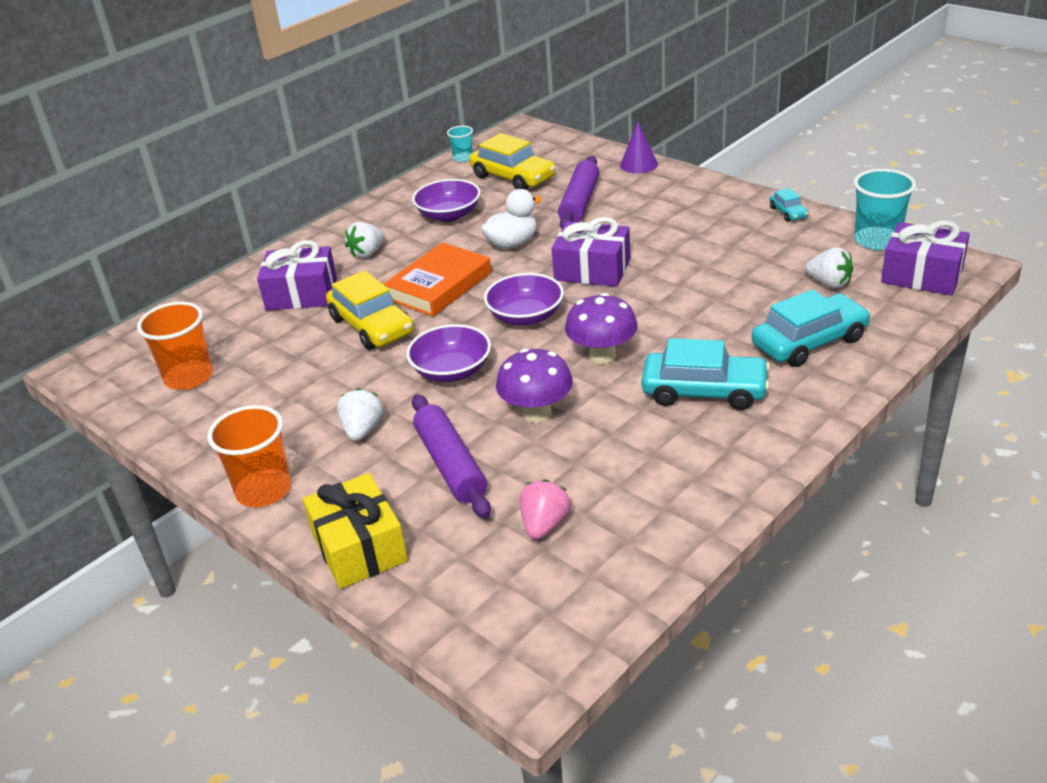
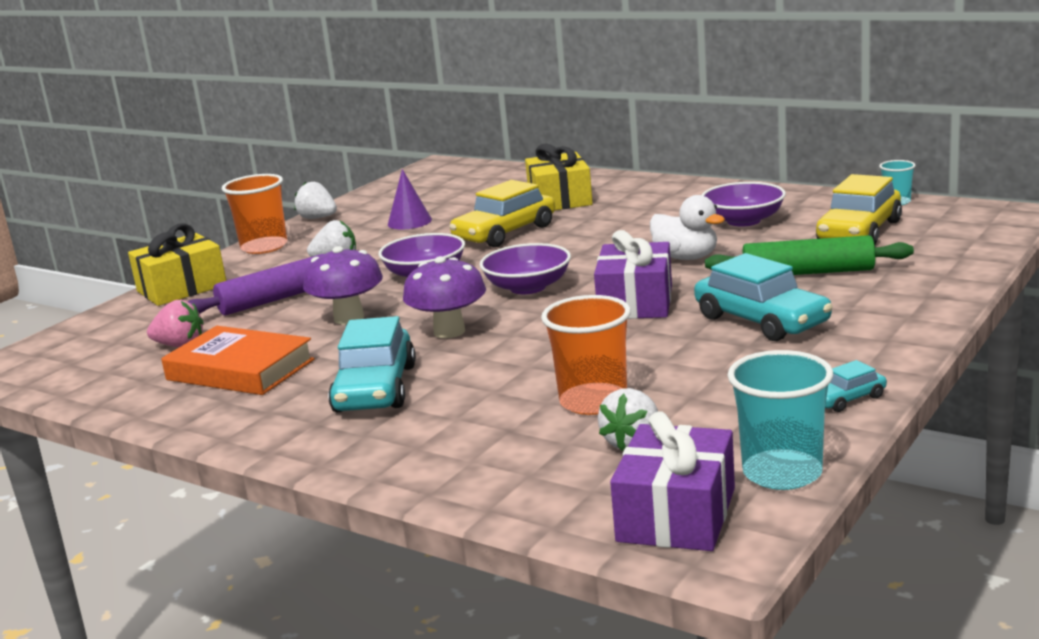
camera: 80 degrees right, 15 degrees down
(189, 377) = (423, 195): orange cup -> orange cup (593, 401)
(302, 294) = (560, 199): purple gift -> yellow gift
(367, 253) = (644, 206): white strawberry -> white strawberry (318, 218)
(439, 286) = (584, 243): orange book -> orange book (240, 370)
(579, 202) = (808, 272): purple rolling pin -> green rolling pin
(638, 164) = (947, 288): purple cone -> purple cone (409, 222)
(809, 342) = (478, 439): turquoise car -> turquoise car (761, 320)

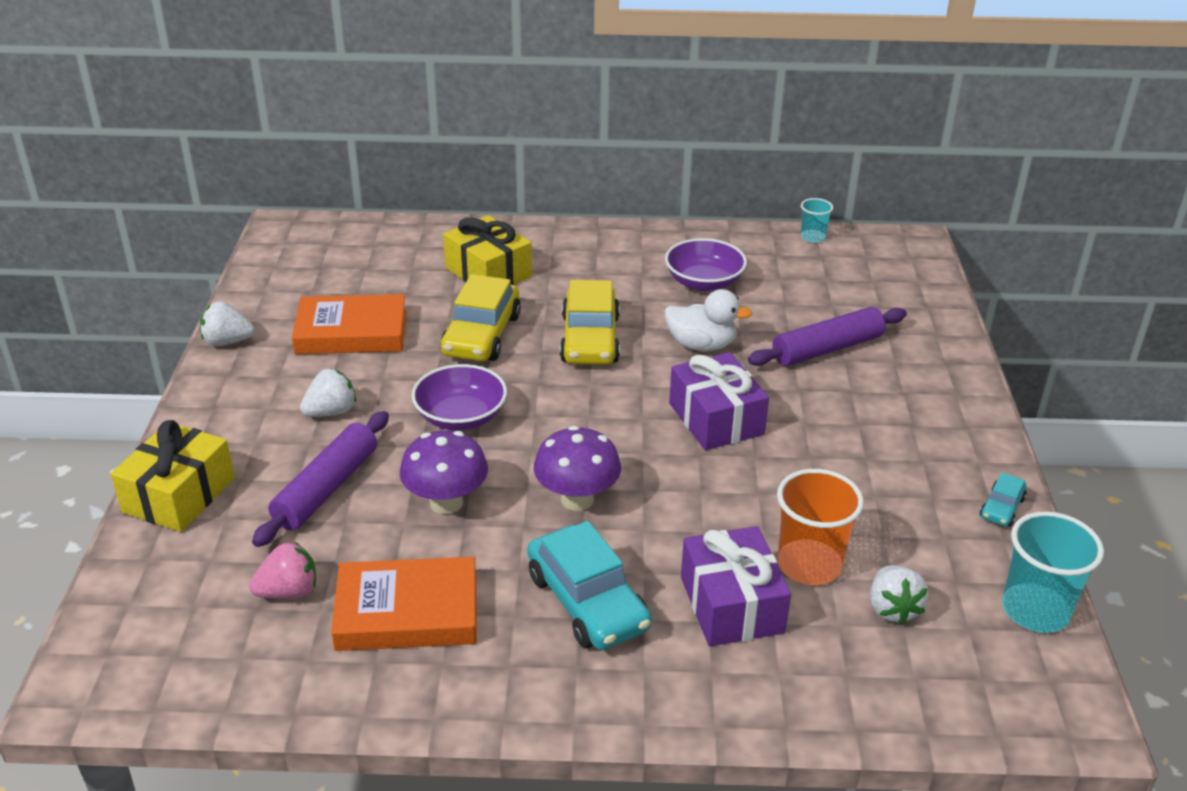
camera: 35 degrees left, 15 degrees up
(264, 247) = (211, 403): orange cup -> none
(409, 222) = (351, 332): purple cone -> orange book
(528, 287) = (590, 416): purple bowl -> none
(676, 515) = (1006, 685): purple gift -> purple gift (731, 604)
(761, 320) = (848, 422): turquoise car -> none
(808, 272) = (827, 349): green rolling pin -> purple rolling pin
(859, 232) = (818, 284): yellow car -> yellow car (590, 339)

